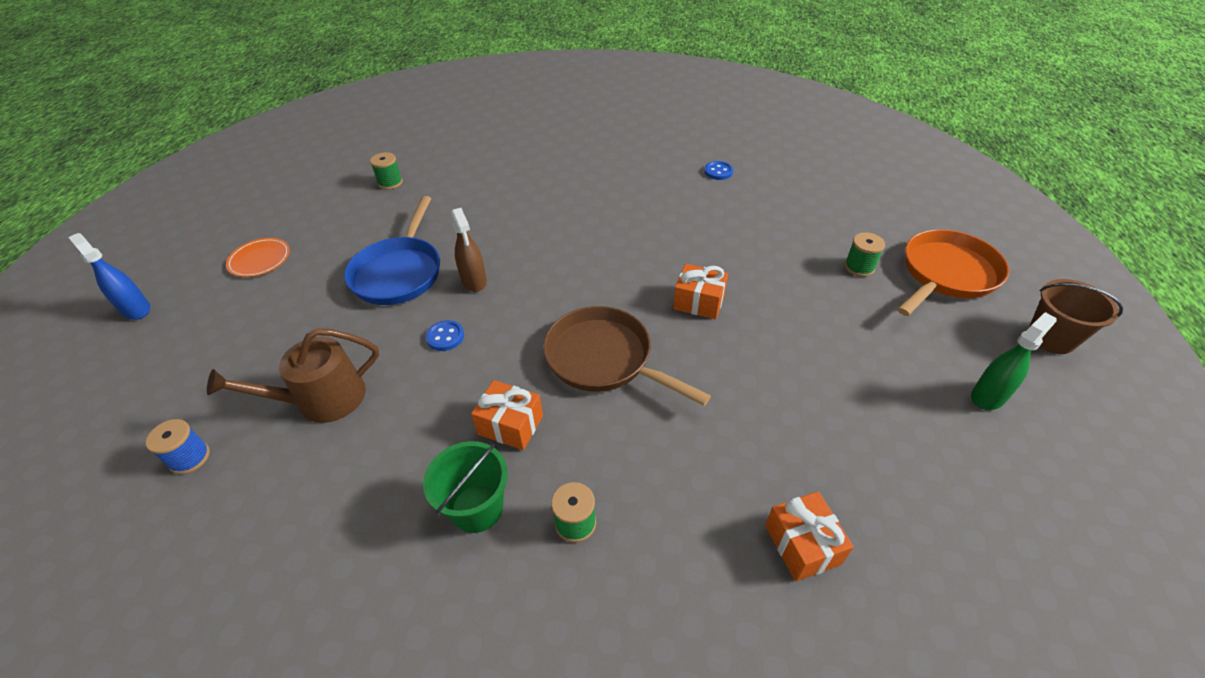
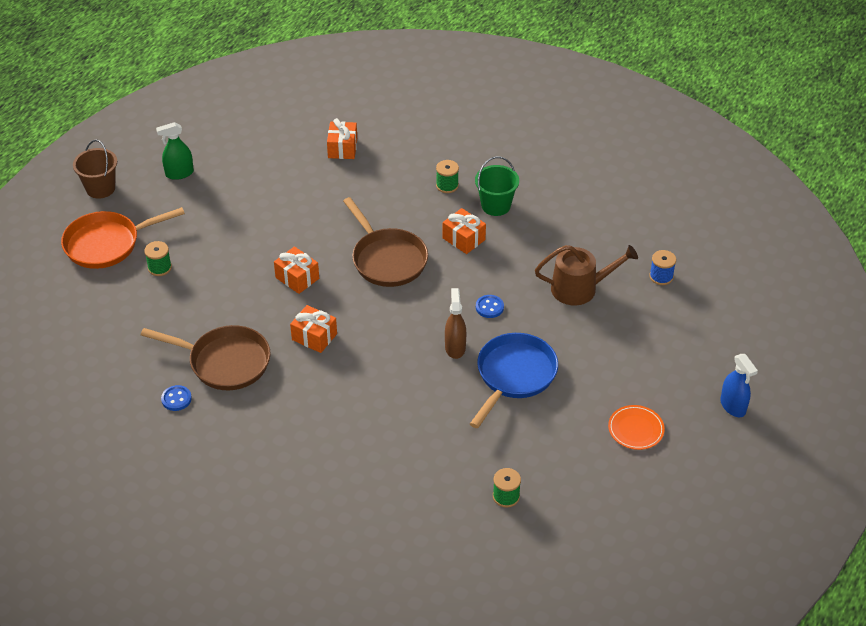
camera: 160 degrees left, 0 degrees up
(633, 249) = (314, 337): none -> orange gift
(703, 206) = (225, 362): none -> brown pan

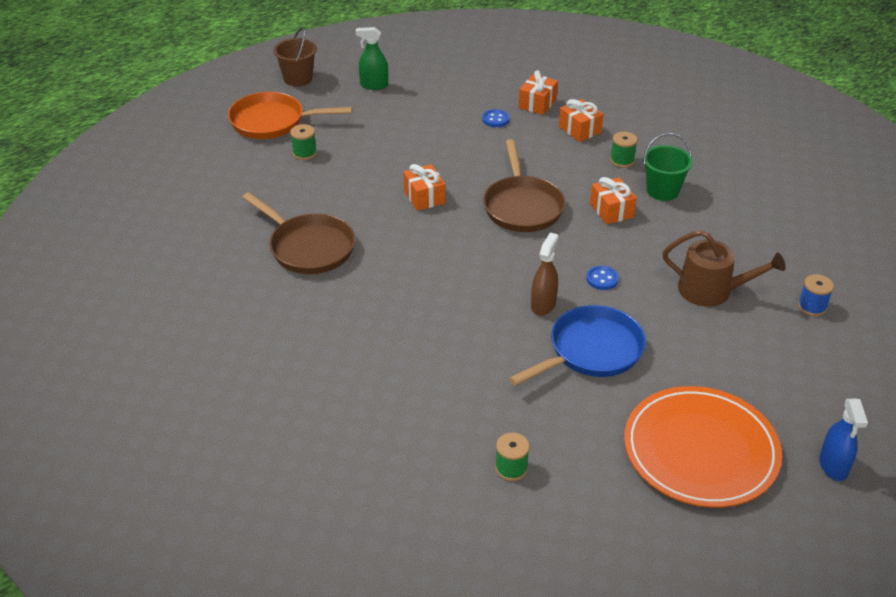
camera: 25 degrees right, 5 degrees down
(176, 399) = (242, 264): blue button -> blue button (495, 119)
(314, 337) = (407, 252): orange gift -> orange gift (579, 130)
(636, 429) = (700, 450): orange plate -> orange plate, size x2.24

